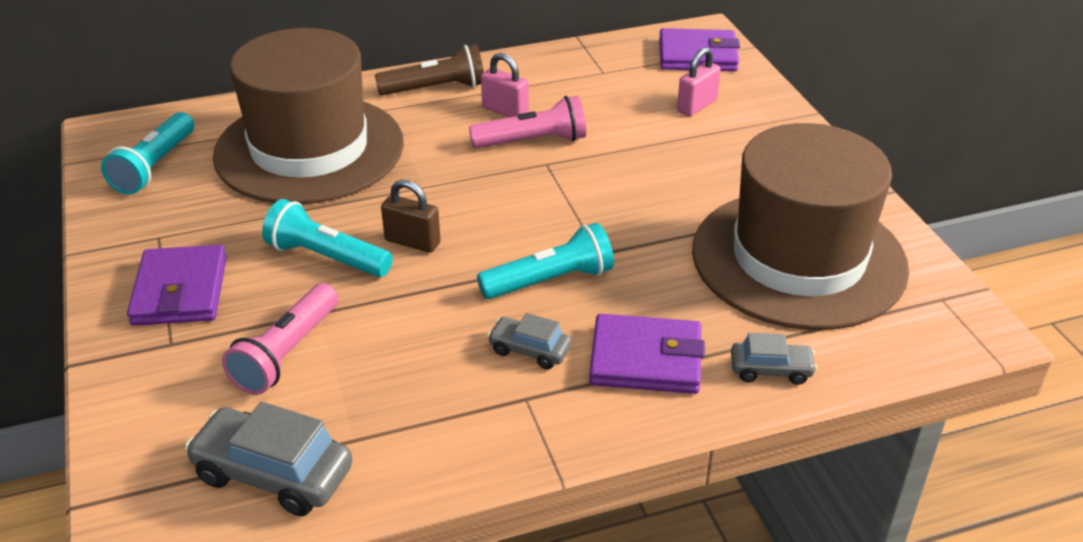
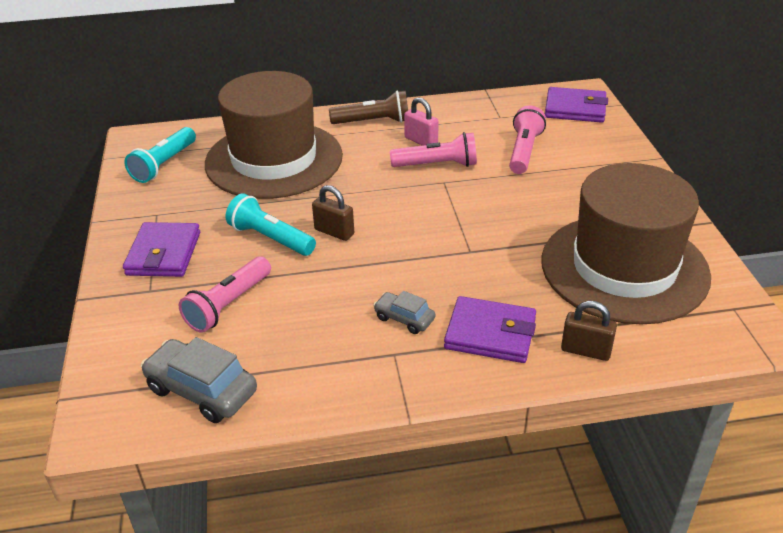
camera: 10 degrees right, 0 degrees up
(550, 281) = (429, 269): turquoise flashlight -> none
(642, 115) = (524, 151): none -> pink flashlight
(697, 106) = (567, 146): pink padlock -> none
(771, 370) = (585, 351): grey car -> brown padlock

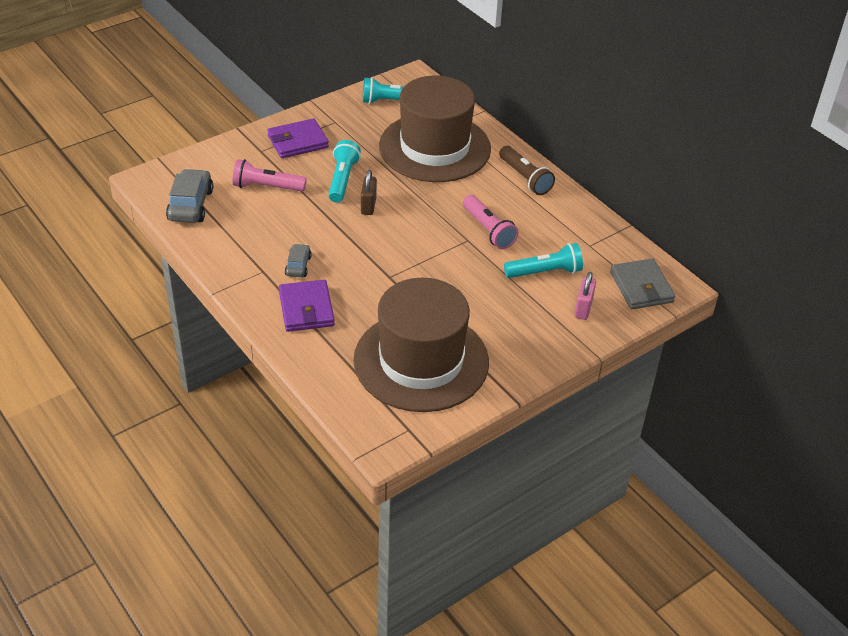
camera: 60 degrees right, 5 degrees up
(421, 141) = (516, 212): pink padlock -> pink padlock (583, 308)
(524, 151) = (545, 272): pink flashlight -> turquoise flashlight
(575, 109) = (641, 287): purple wallet -> grey wallet
(585, 351) = (315, 358): brown padlock -> none

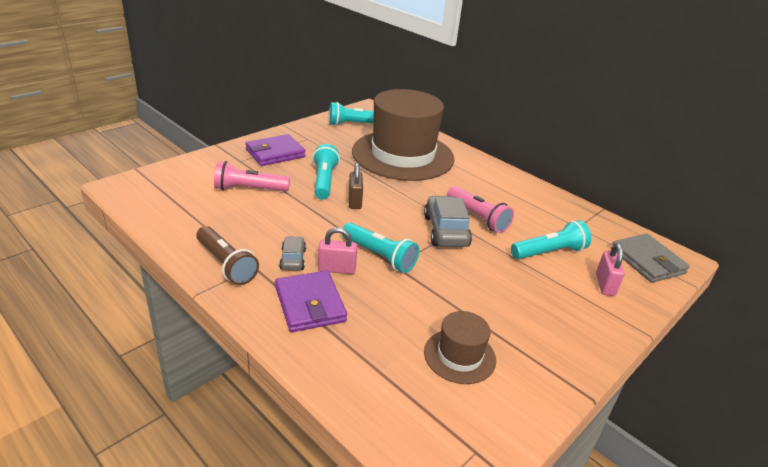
camera: 10 degrees left, 10 degrees down
(191, 205) = (169, 207): grey car -> grey car (445, 231)
(335, 278) = (336, 269): none -> pink padlock
(378, 267) = (379, 256): none -> turquoise flashlight
(421, 361) = (459, 356): brown hat -> brown hat, size x0.44
(525, 178) = (492, 175): brown flashlight -> brown flashlight (226, 264)

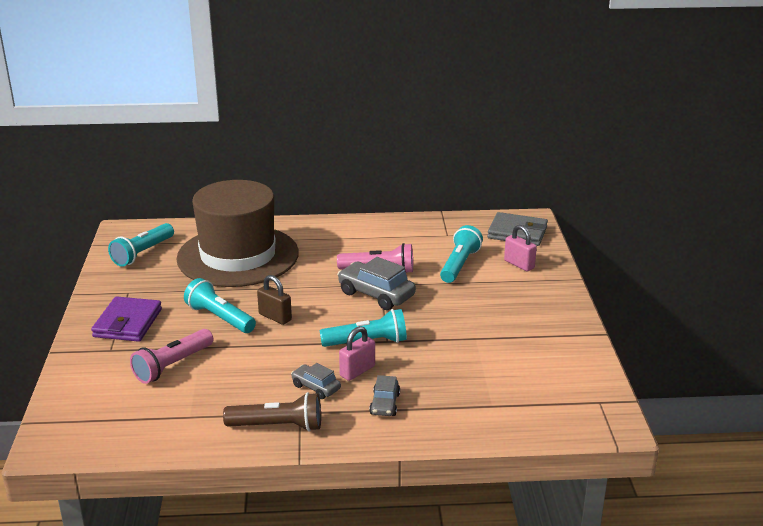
camera: 45 degrees left, 5 degrees down
(310, 304) = (385, 404): purple wallet -> grey car
(459, 356) = (516, 363): brown hat -> none

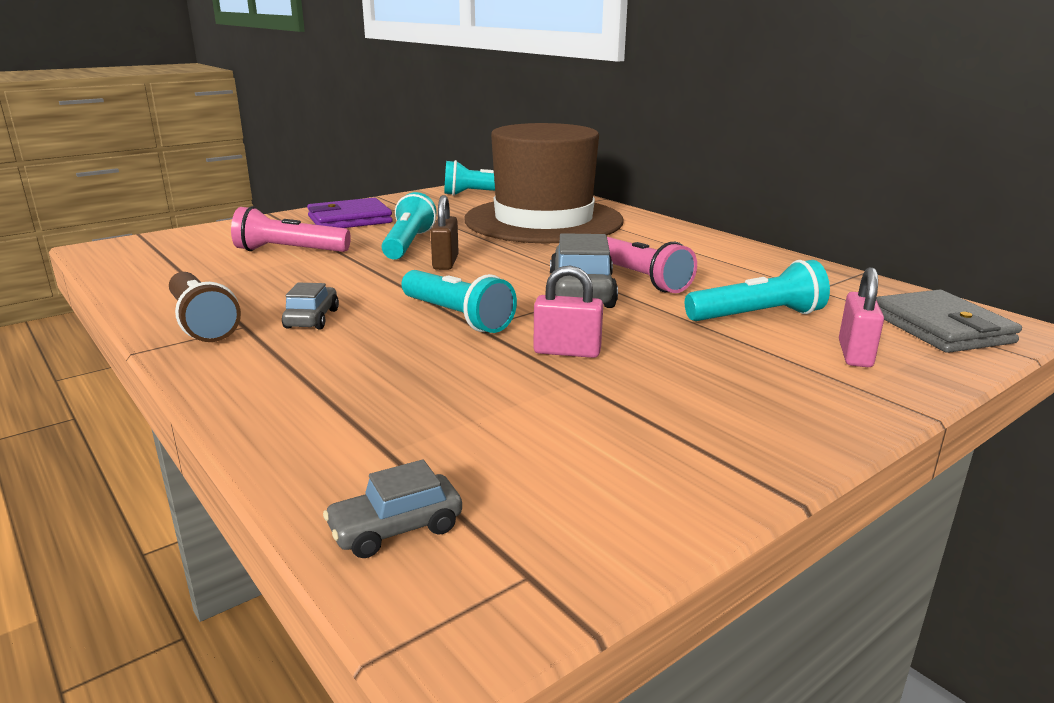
camera: 55 degrees right, 5 degrees down
(357, 371) = (377, 330): pink padlock -> pink padlock (567, 352)
(385, 404) = (310, 367): grey car -> grey car (396, 529)

